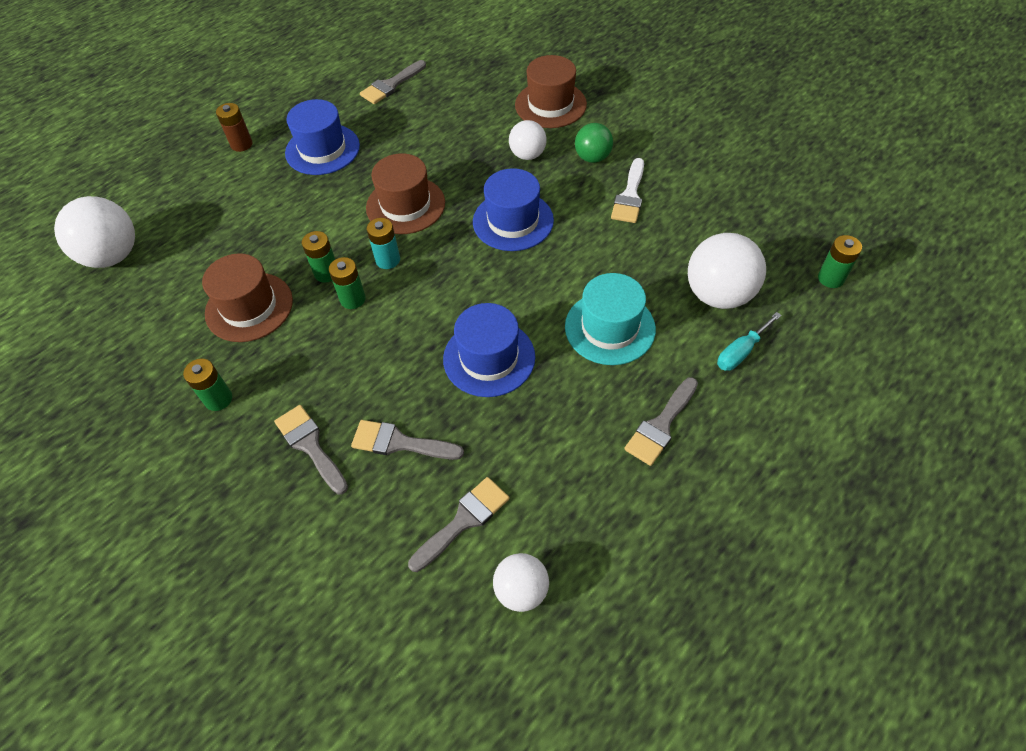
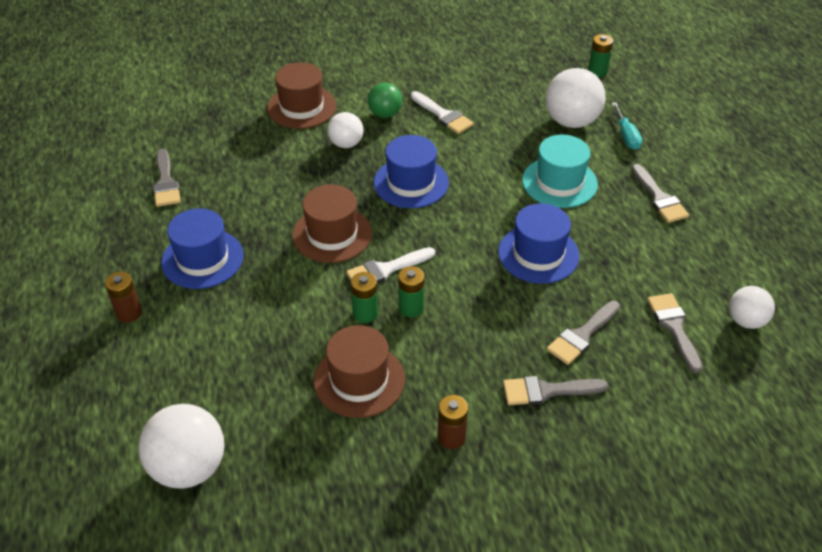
camera: 60 degrees left, 10 degrees down
(218, 399) = (451, 437): green battery -> brown battery
(388, 260) = (386, 269): turquoise battery -> white brush

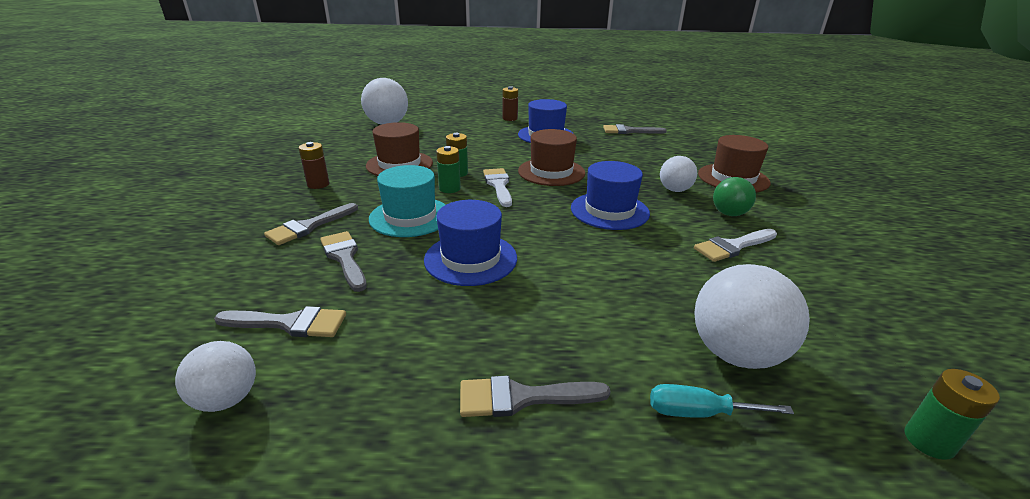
camera: 105 degrees right, 15 degrees down
(547, 391) = (309, 226): grey brush -> grey brush turned 150 degrees counterclockwise
(559, 182) = (587, 303): turquoise hat -> turquoise hat (410, 217)

